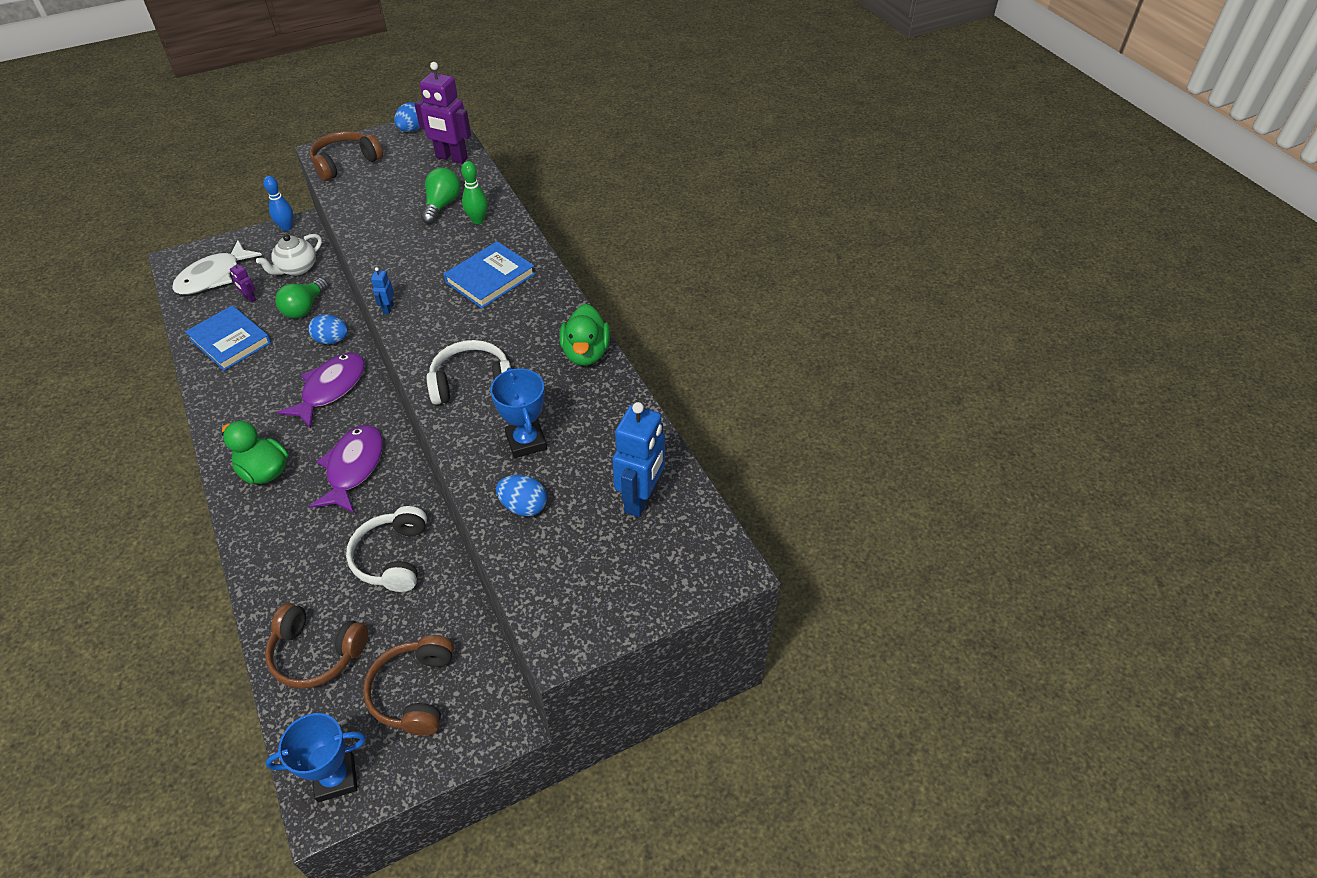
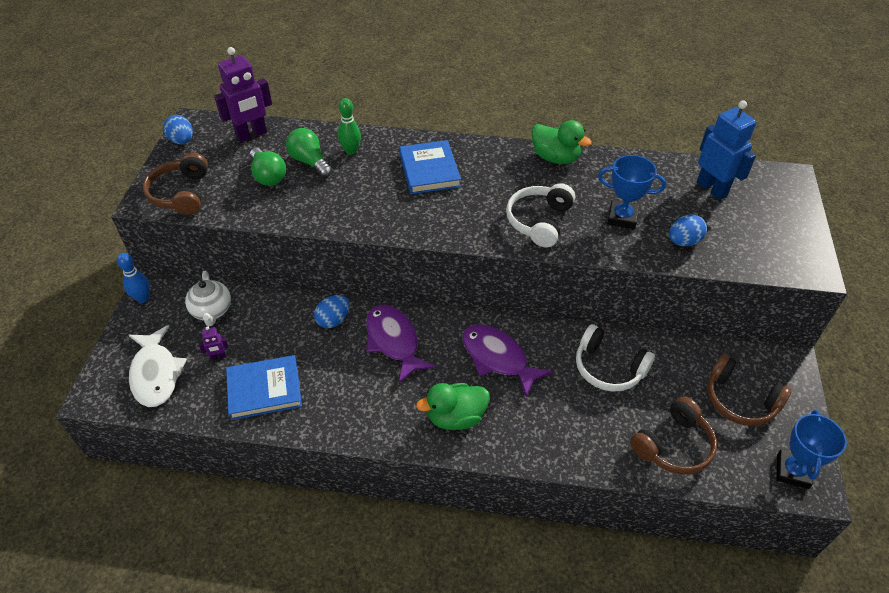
camera: 55 degrees left, 0 degrees up
(304, 308) = (272, 323): green light bulb -> green light bulb (268, 176)
(388, 309) = (412, 235): blue robot -> none

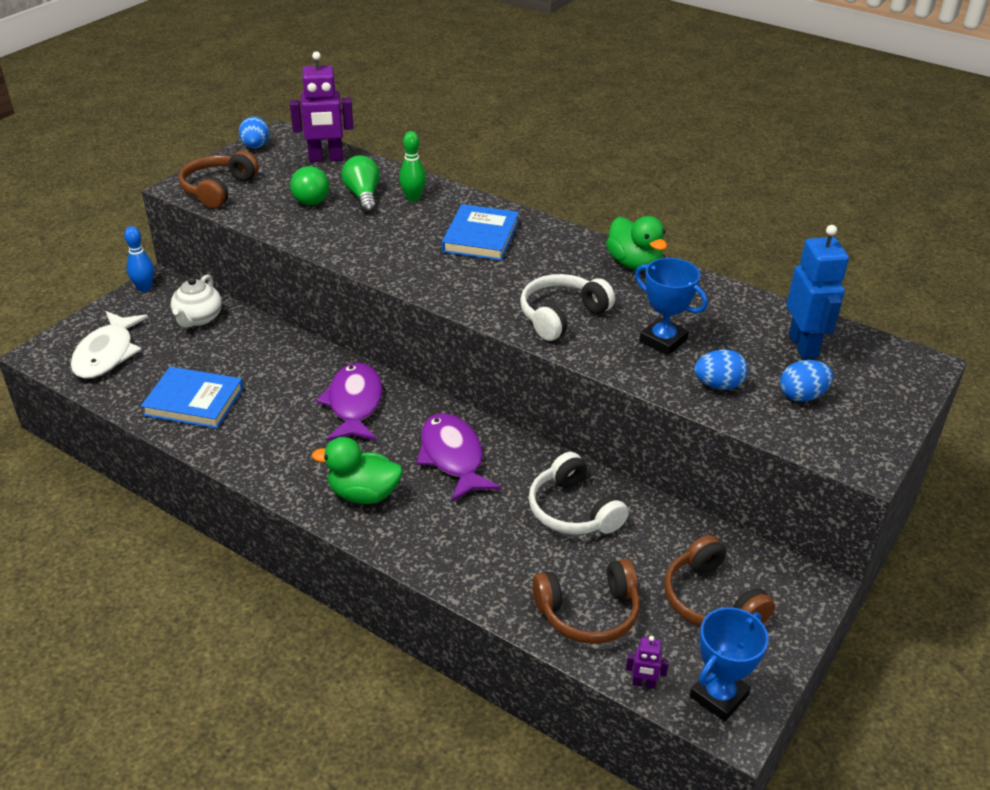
camera: 25 degrees right, 10 degrees down
(218, 357) = (174, 359): purple robot -> purple robot (643, 683)
(333, 320) = (308, 365): blue egg -> blue egg (802, 396)

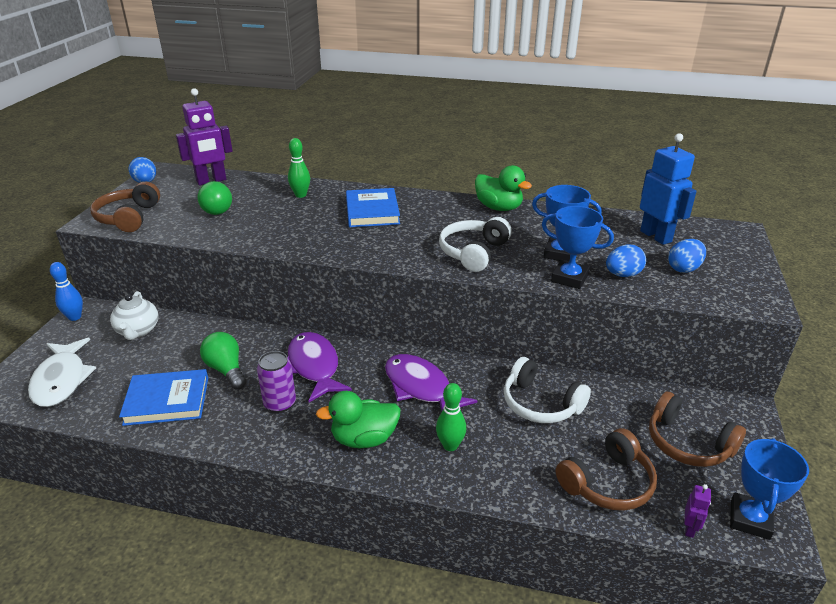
camera: 20 degrees left, 5 degrees down
(300, 434) = (280, 403): none -> purple can
(363, 196) = (259, 201): green light bulb -> green light bulb (226, 370)
(447, 526) = (450, 445): none -> green bowling pin
(643, 683) = (689, 529): purple robot -> purple robot turned 60 degrees counterclockwise
(650, 374) = (569, 278): none -> blue trophy

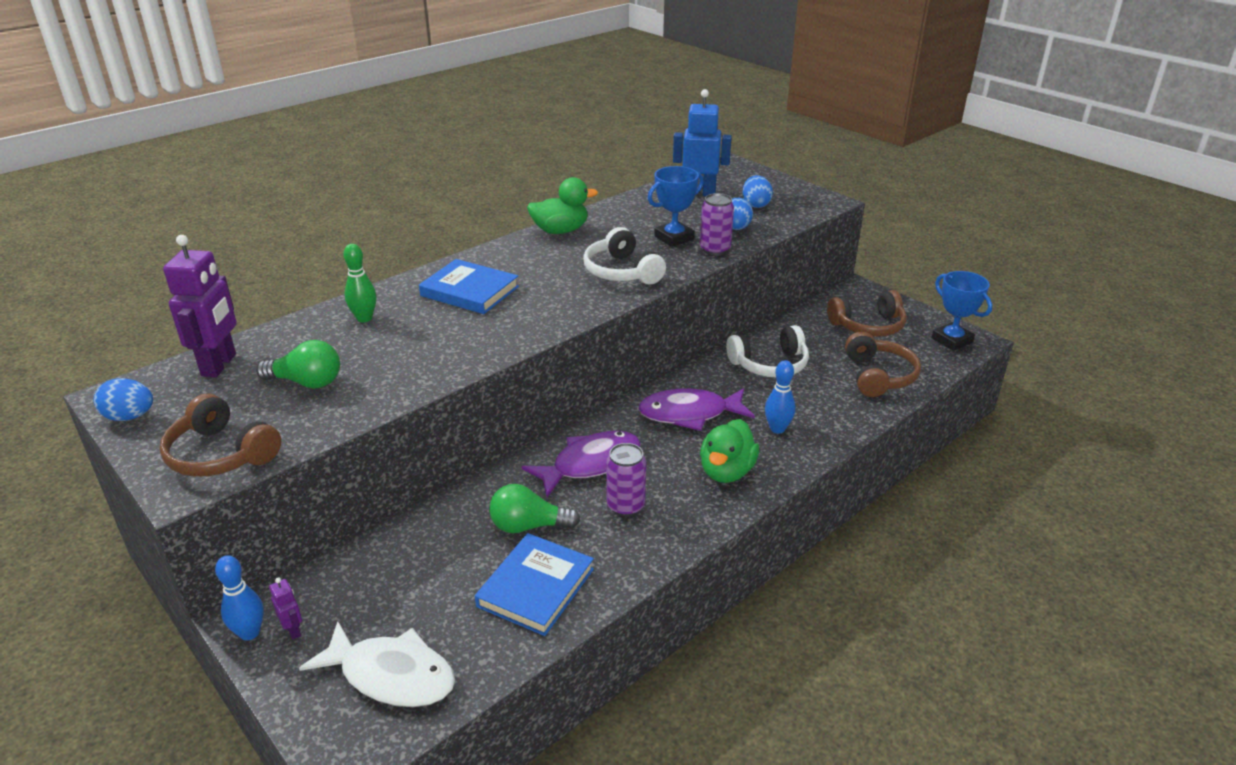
camera: 55 degrees left, 0 degrees up
(138, 331) = (363, 578): white teapot -> none
(314, 367) = (590, 464): purple fish -> purple fish turned 135 degrees clockwise
(450, 445) = (777, 429): green bowling pin -> blue bowling pin
(569, 278) = (715, 249): blue trophy -> purple can
(689, 529) = (943, 366): purple robot -> purple robot (293, 630)

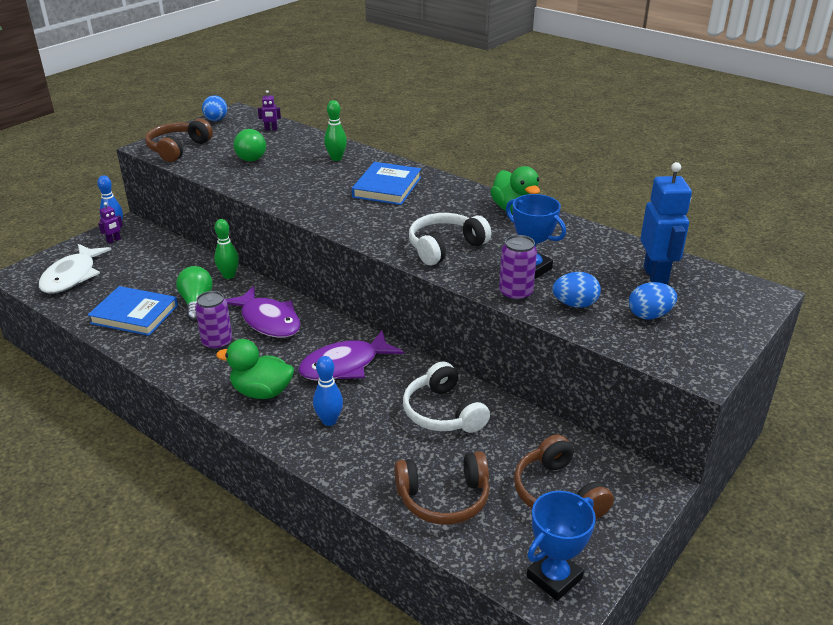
camera: 80 degrees right, 0 degrees up
(219, 365) = (271, 129): purple robot -> purple robot, size x0.44
(470, 497) = (229, 275): none -> green bowling pin
(689, 414) = (344, 365): purple fish -> purple fish turned 105 degrees counterclockwise

